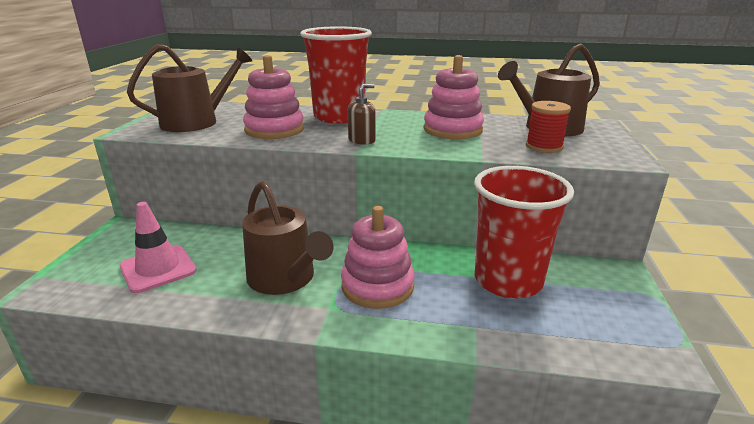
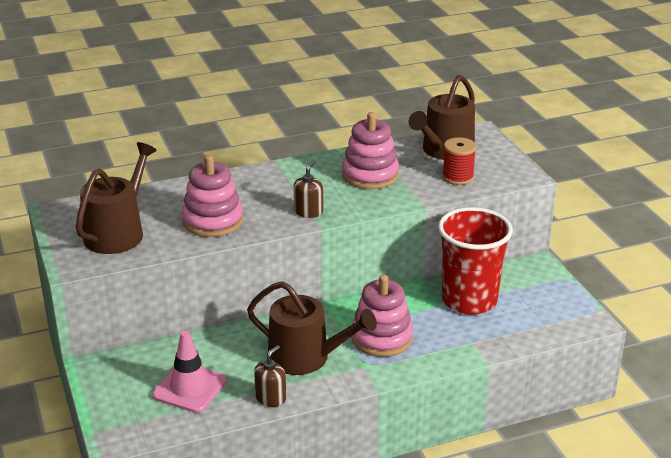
camera: 30 degrees left, 5 degrees up
(207, 305) = (271, 398): none -> brown soap dispenser
(339, 117) = (249, 185): red cup -> none

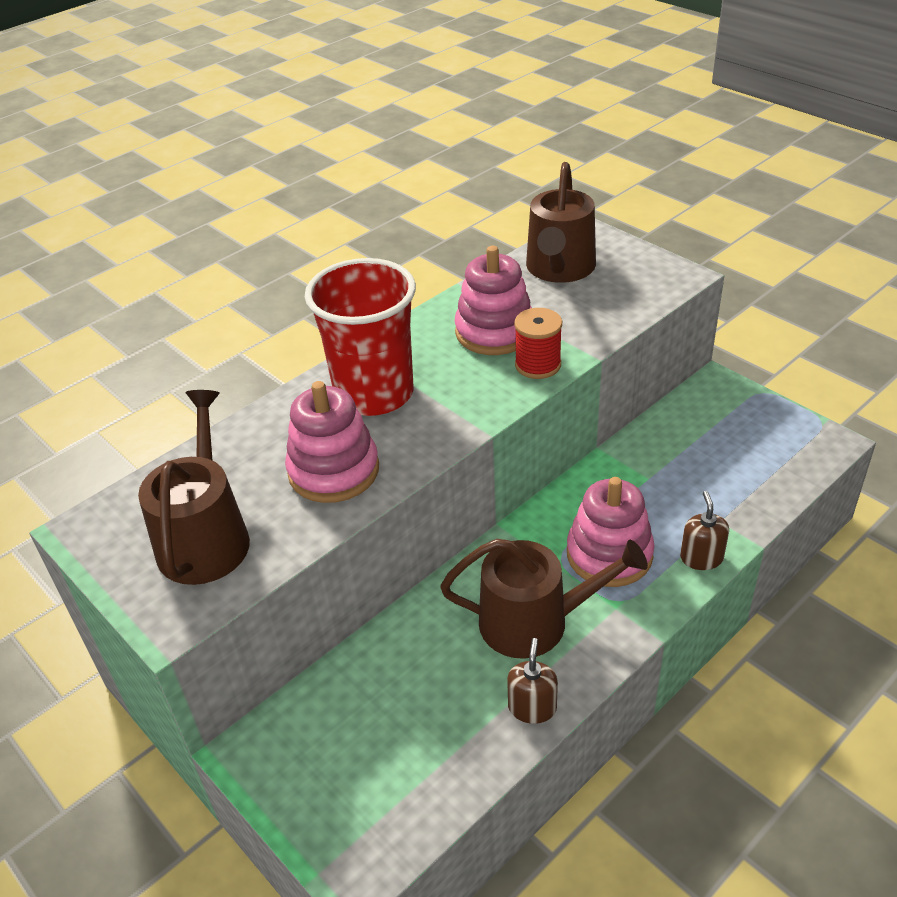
camera: 20 degrees left, 10 degrees up
(189, 388) = (410, 735): pink traffic cone -> none
(308, 212) = (455, 413): brown soap dispenser -> brown soap dispenser (701, 558)
(458, 177) = (604, 302): red spool -> red spool (538, 365)
(469, 300) = (674, 461): red cup -> red cup (374, 394)

